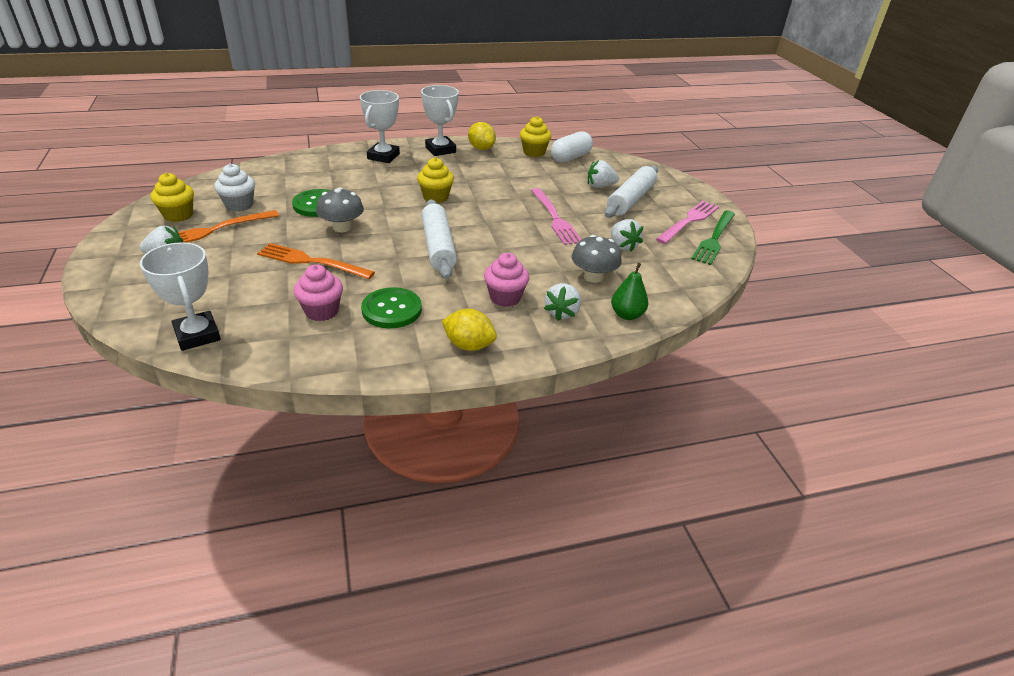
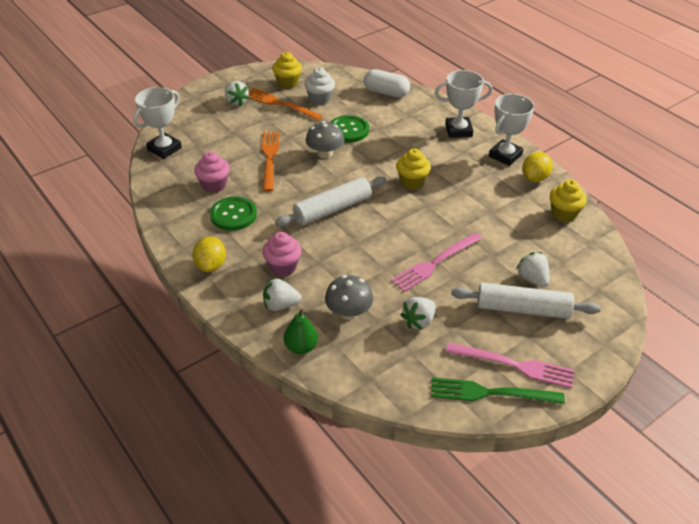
camera: 70 degrees right, 5 degrees up
(570, 158) = (579, 242): white capsule -> white capsule (386, 93)

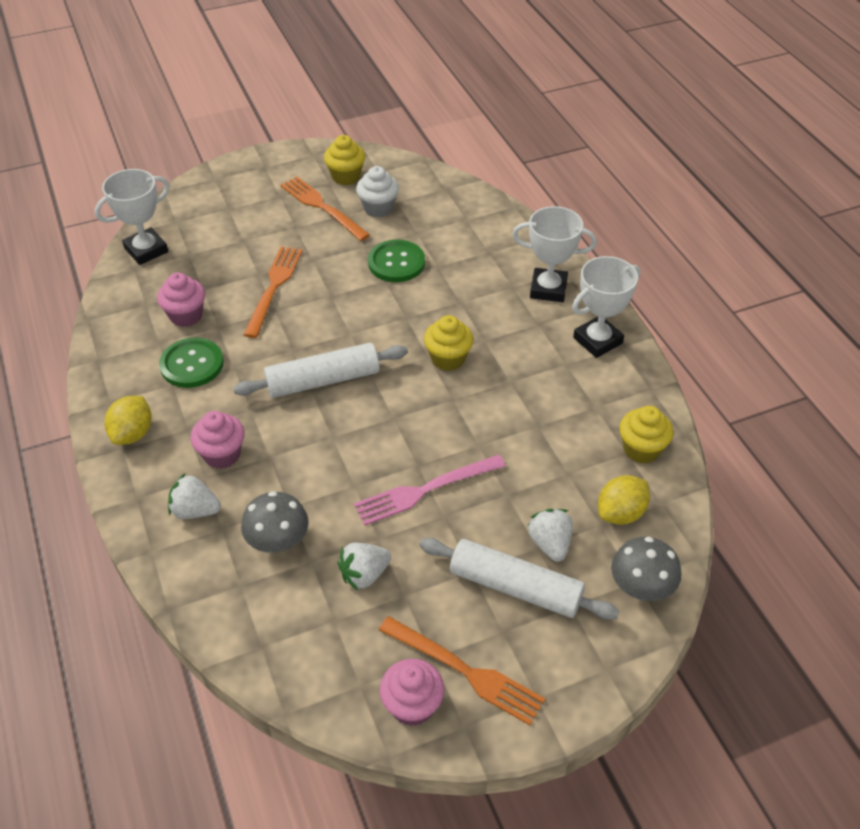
camera: 15 degrees right, 5 degrees up
(236, 102) = (267, 194): white strawberry -> none
(301, 347) = (195, 578): green pear -> none
(325, 153) = (349, 293): grey mushroom -> grey mushroom (641, 586)
(386, 93) = (473, 212): white capsule -> none
(489, 393) = (412, 705): green fork -> pink cupcake
(515, 365) = (467, 672): pink fork -> orange fork
(535, 178) = (624, 384): yellow lemon -> yellow lemon (620, 513)

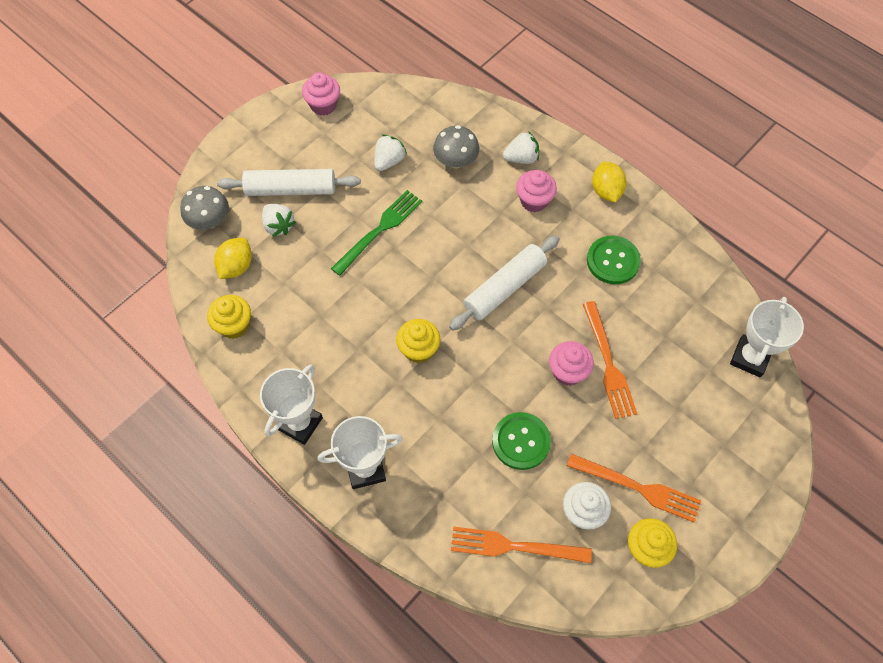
camera: 155 degrees right, 15 degrees up
(186, 315) = (655, 303): pink cupcake -> pink cupcake (568, 372)
(424, 491) = (380, 229): pink fork -> green fork
(467, 672) = (300, 132): orange fork -> orange fork (513, 546)

